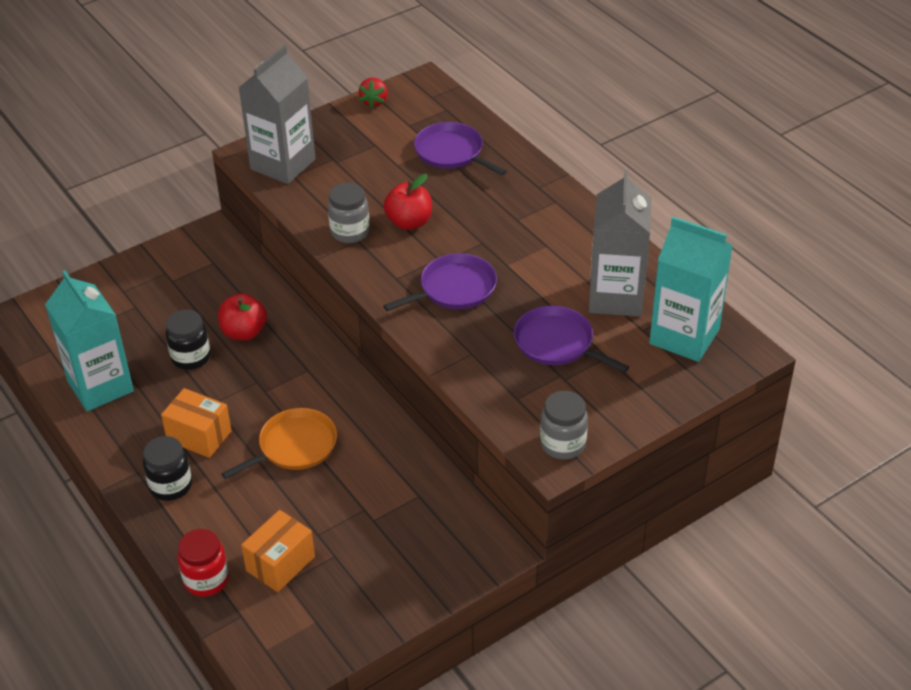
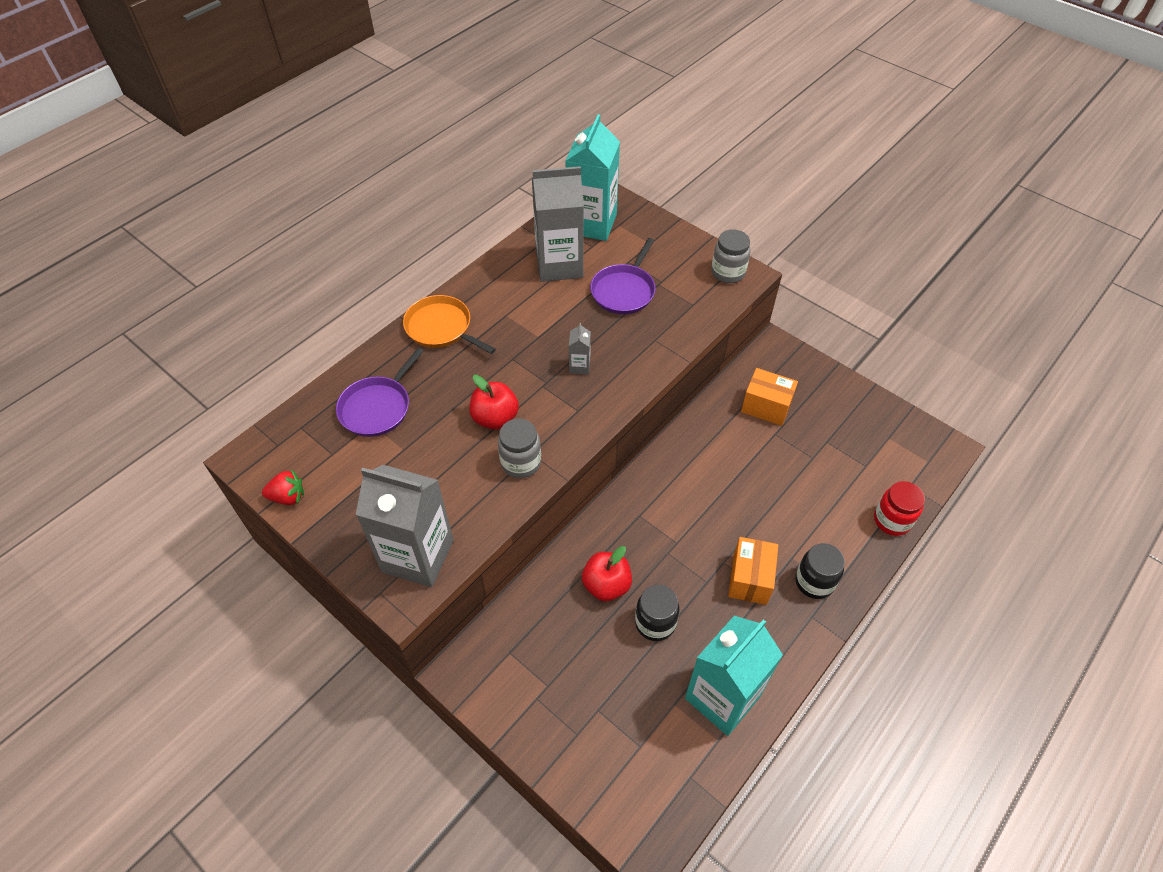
camera: 105 degrees left, 10 degrees up
(280, 564) = (851, 474): orange box -> orange box (766, 406)
(294, 446) = (732, 499): orange pan -> orange pan (441, 328)
(454, 289) = (579, 366): purple pan -> grey carton

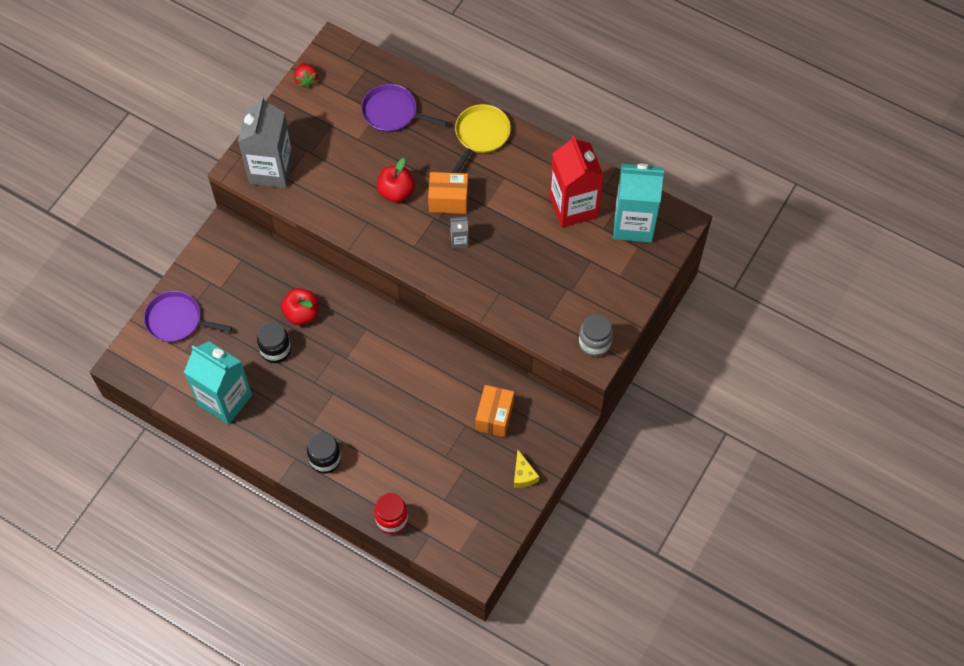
camera: 80 degrees right, 10 degrees up
(441, 328) = (481, 135): orange pan -> yellow pan
(521, 462) = (358, 217): grey jar -> none
(559, 265) = (573, 207): grey carton -> red carton
(624, 291) = (552, 262): purple pan -> purple pan (177, 320)
(750, 579) = (321, 412): orange box -> orange box (448, 200)
(835, 392) = (523, 475): none -> yellow cheese

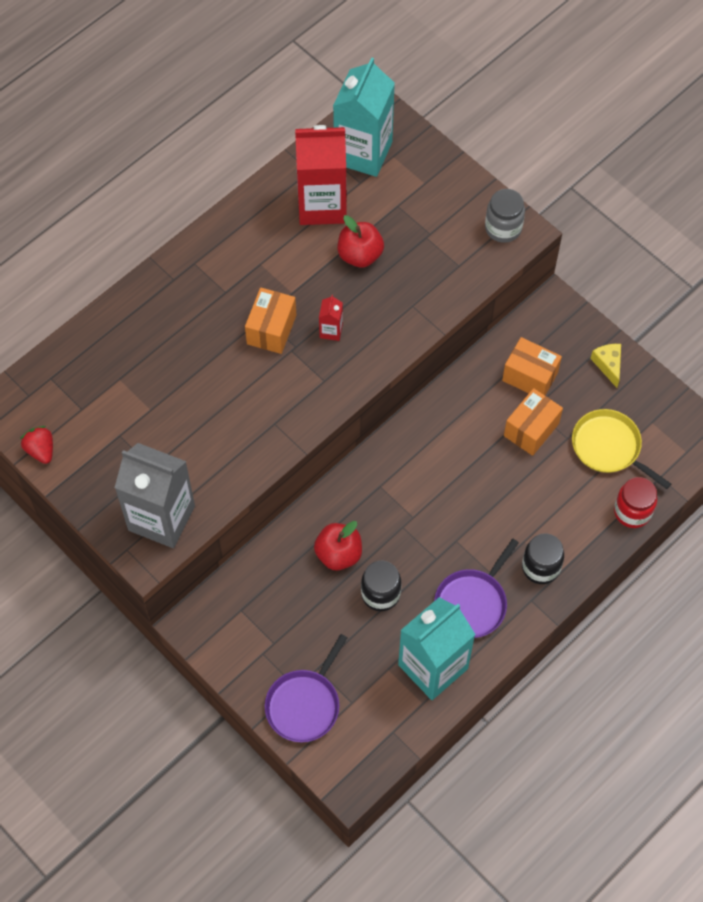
camera: 75 degrees left, 0 degrees up
(306, 80) = (41, 450): red strawberry -> red strawberry turned 120 degrees counterclockwise
(392, 112) = (125, 362): purple pan -> purple pan (472, 603)
(396, 192) = (241, 383): red apple -> red apple (360, 255)
(446, 427) = (531, 429): none -> orange box
(459, 241) = (331, 331): grey carton -> red carton
(481, 135) = (192, 274): yellow pan -> yellow pan (609, 447)
(523, 475) = (608, 365): yellow cheese -> yellow cheese turned 105 degrees counterclockwise

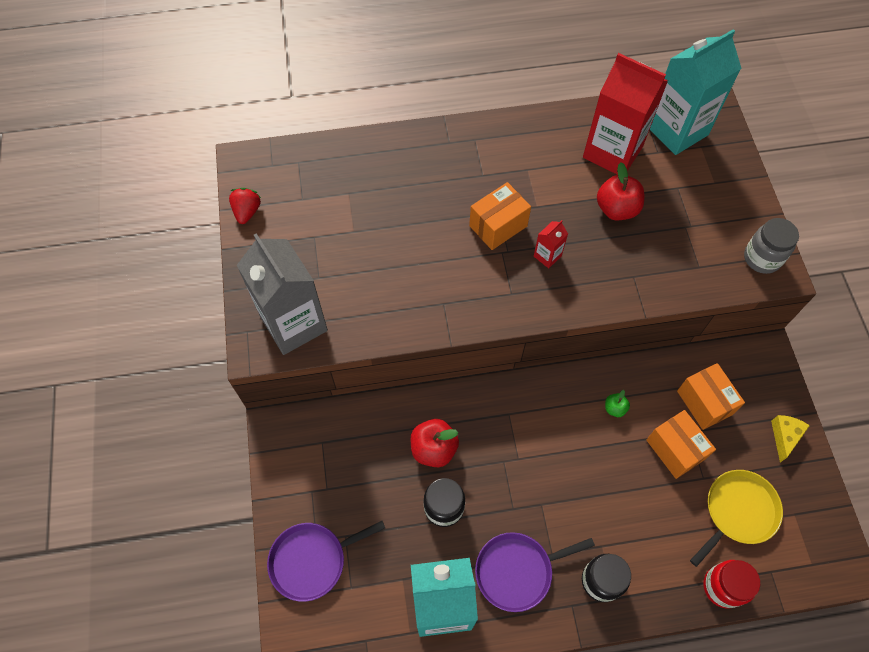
camera: 35 degrees right, 0 degrees up
(462, 426) = (614, 408): none -> green apple
(531, 429) = (675, 449): orange box -> orange box turned 75 degrees clockwise
(609, 447) = (738, 511): yellow pan -> yellow pan turned 60 degrees clockwise

